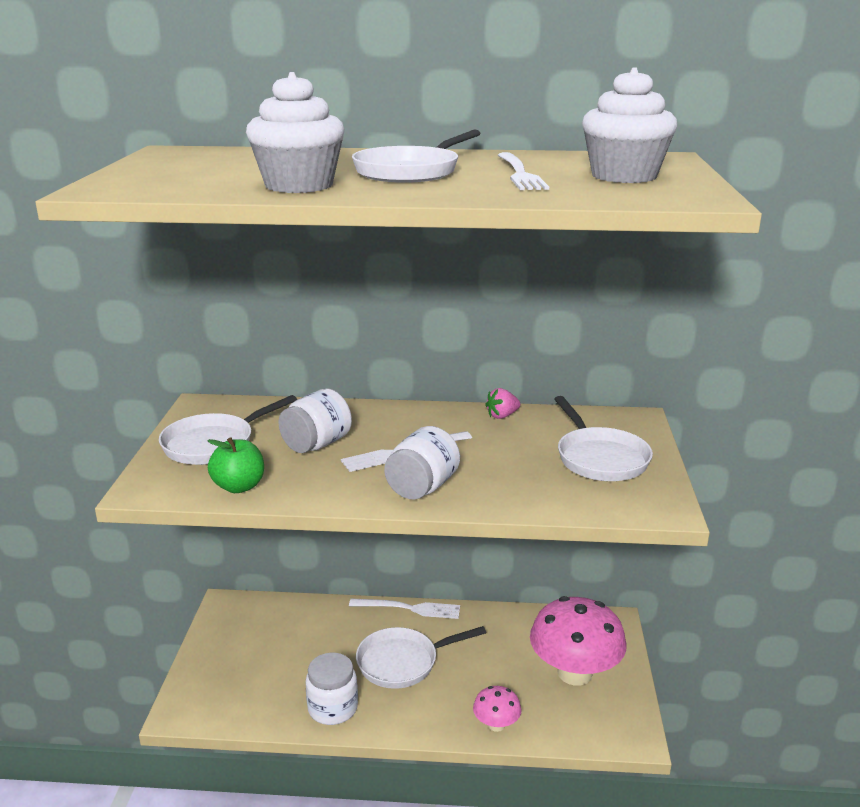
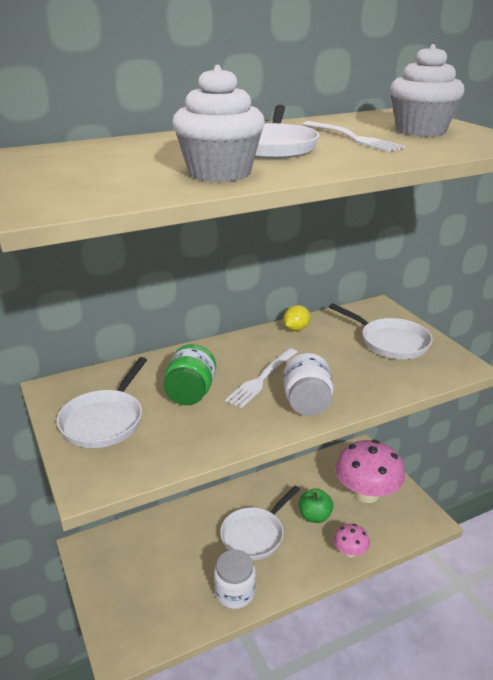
camera: 30 degrees left, 5 degrees up
(239, 487) = (170, 451): green apple -> green apple (315, 516)
(317, 444) = (191, 393): white jar -> green jar
(409, 608) = (227, 492): white fork -> none
(502, 416) = (296, 329): pink strawberry -> yellow lemon

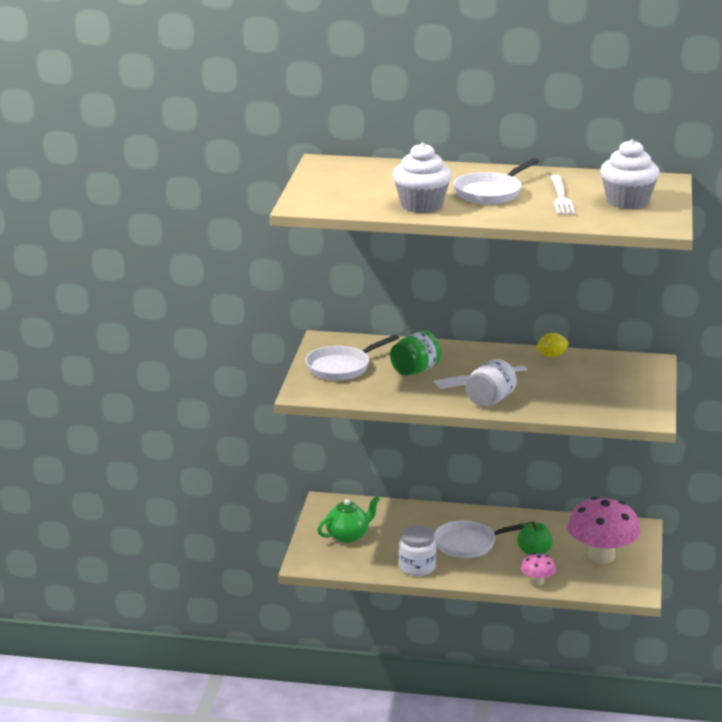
camera: 35 degrees right, 5 degrees down
(136, 583) = (348, 536): none -> green teapot
(390, 342) = (616, 387): white pan -> none

